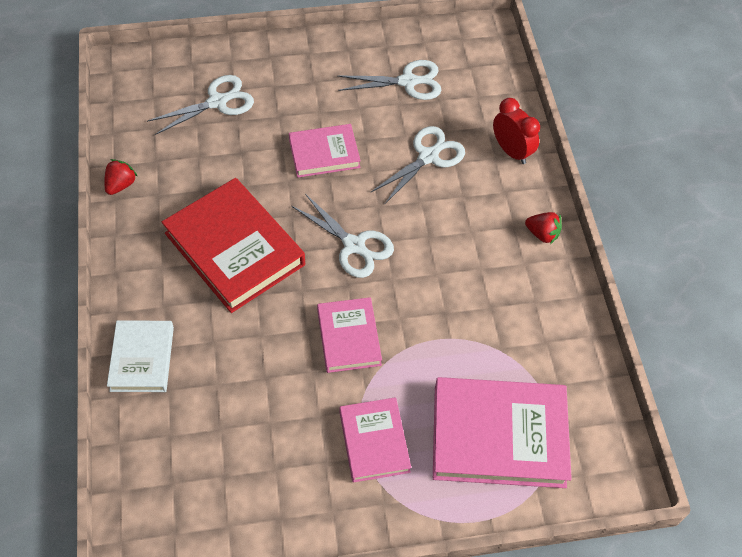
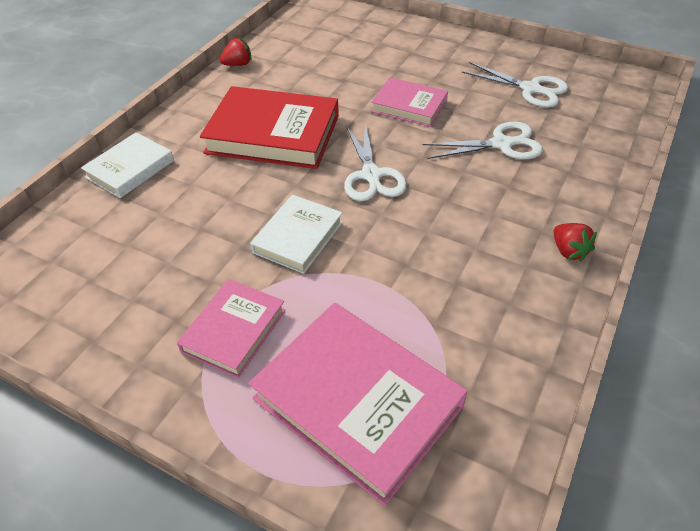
camera: 40 degrees right, 10 degrees down
(217, 102) = (358, 46): white scissors -> none
(234, 249) = (273, 134): red book -> red book turned 75 degrees counterclockwise
(349, 337) = (298, 237): pink book -> white book
(511, 151) = (591, 173): red clock -> none

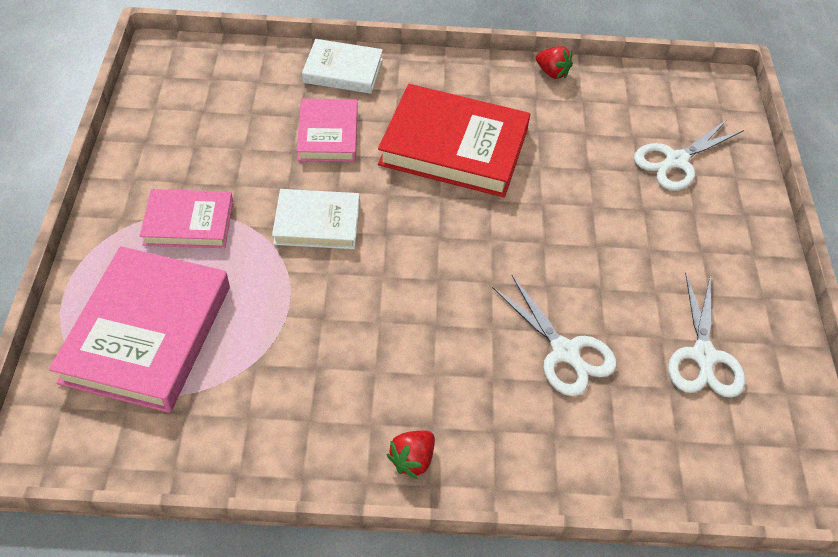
camera: 60 degrees right, 5 degrees up
(273, 134) = (454, 147): red book -> red book turned 60 degrees counterclockwise
(371, 175) = (437, 248): white scissors -> white scissors (676, 161)
(409, 106) = (579, 243): pink book -> pink book (328, 134)

